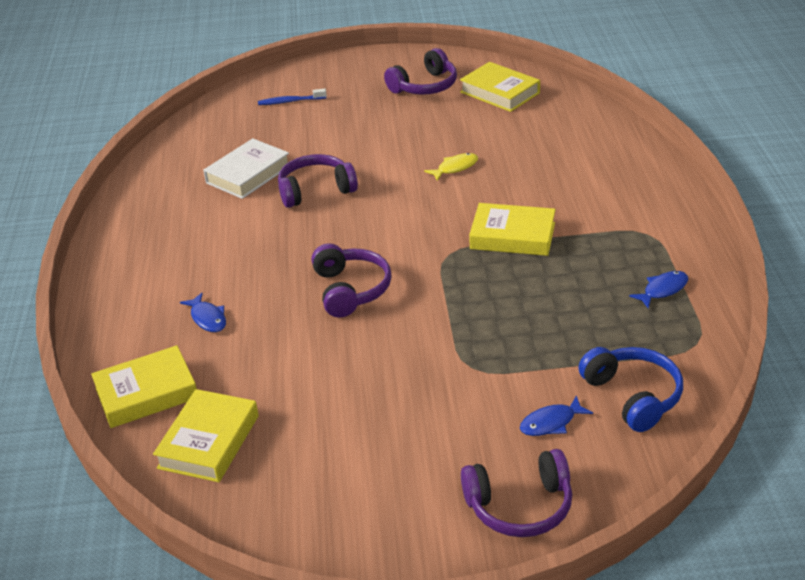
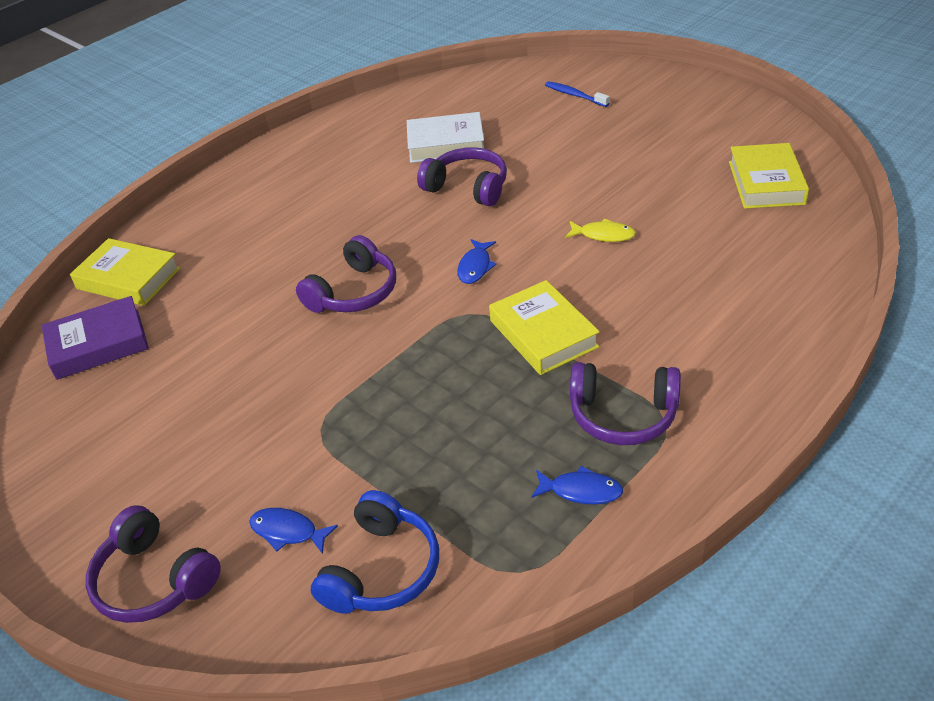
camera: 50 degrees right, 5 degrees up
(208, 318) = (242, 247): blue fish -> blue fish (475, 267)
(209, 442) = (98, 344): yellow book -> purple book
(425, 86) = (706, 139): purple headphones -> purple headphones (623, 415)

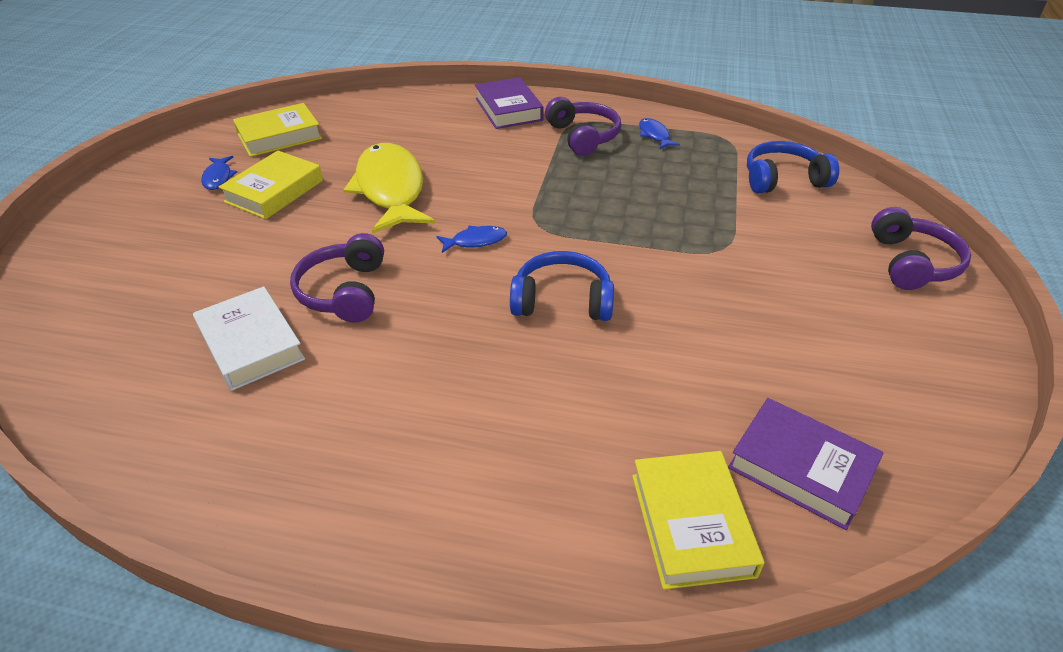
camera: 125 degrees left, 0 degrees up
(288, 531) = (809, 224): blue fish -> blue fish (218, 178)
(354, 292) = (562, 301): purple headphones -> blue headphones
(543, 334) = (534, 184): yellow book -> yellow book (274, 191)
(574, 95) = (112, 277): blue toothbrush -> none
(603, 235) = (390, 189): yellow fish -> yellow fish, size x2.36
(742, 370) = (508, 109): none -> purple book

